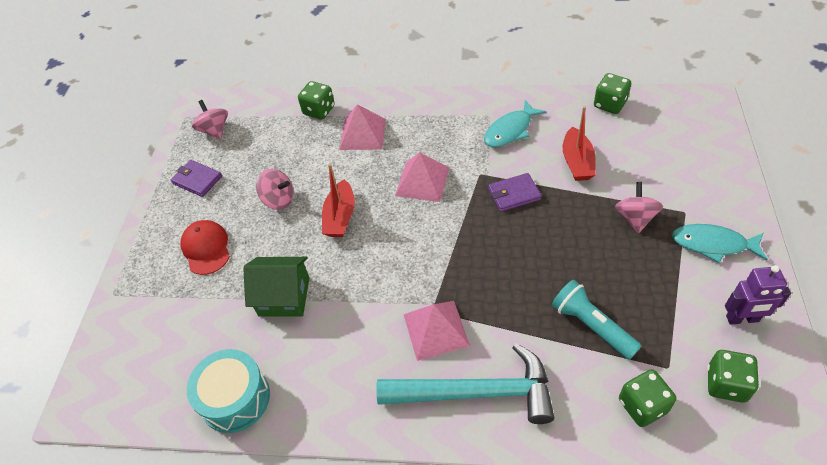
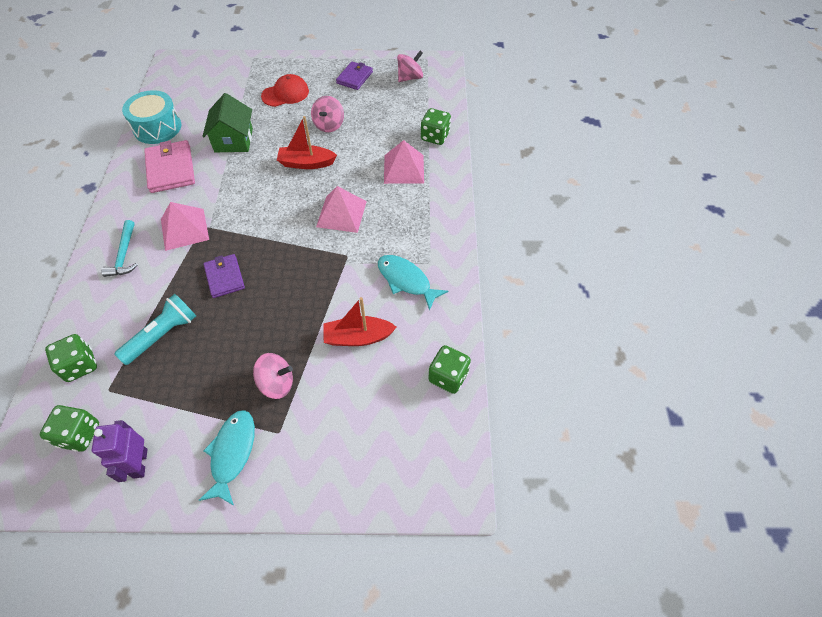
camera: 80 degrees right, 5 degrees up
(326, 364) = (171, 169): none -> pink wallet
(476, 392) = (124, 255): turquoise hammer -> turquoise hammer, size x0.51
(514, 194) = (319, 282): purple wallet -> purple wallet (224, 277)

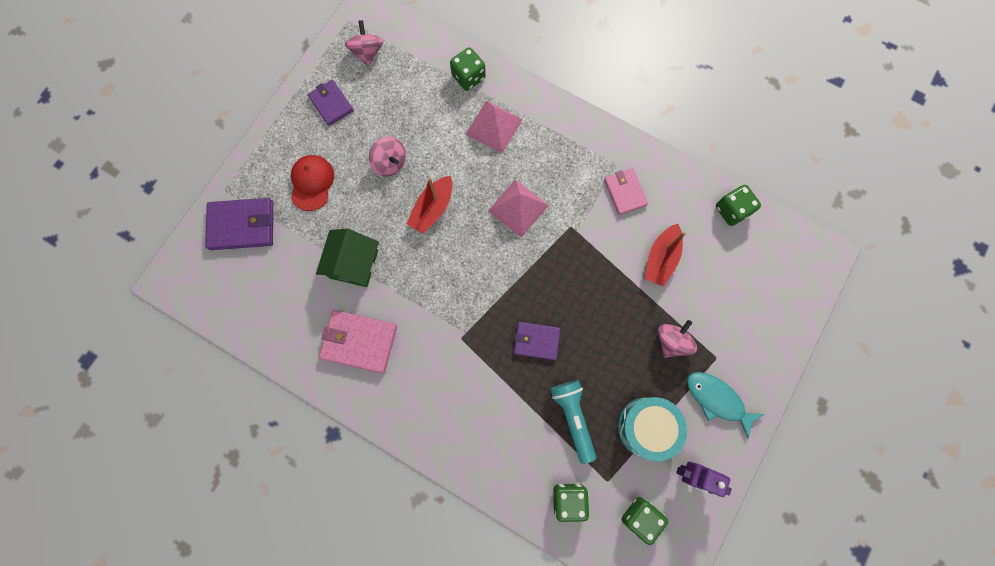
camera: 60 degrees left, 20 degrees up
(124, 255) = (456, 424): turquoise hammer -> none
(157, 127) = (282, 334): turquoise drum -> turquoise drum (647, 427)
(184, 229) = (454, 356): pink pyramid -> none
(231, 76) = (242, 225): none -> purple wallet
(233, 140) = (354, 264): green house -> green house turned 75 degrees clockwise
(406, 280) = (624, 192): turquoise fish -> pink wallet

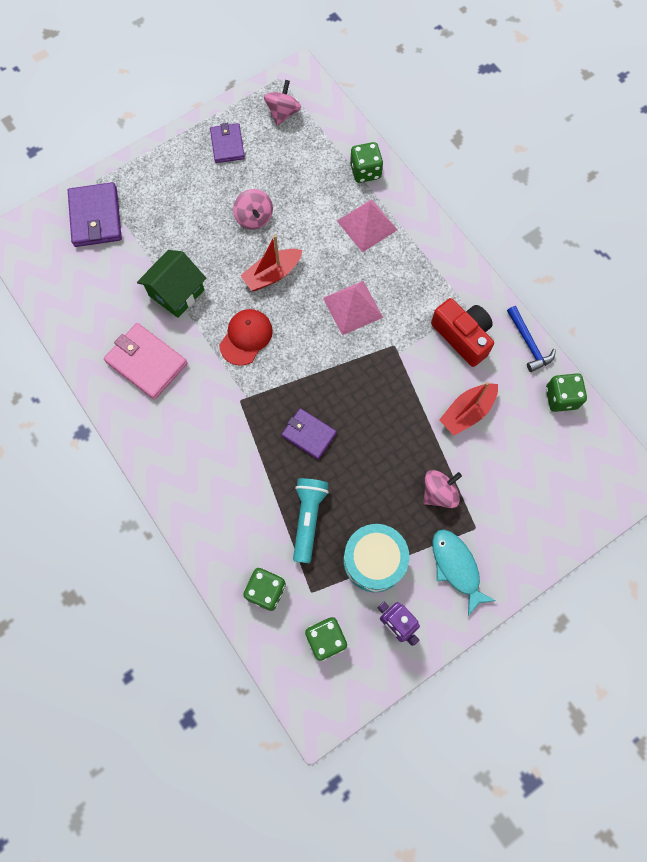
camera: 25 degrees right, 5 degrees down
(242, 225) = (95, 217): purple wallet -> purple wallet turned 60 degrees clockwise
(312, 183) = (175, 206): red cap -> red cap (246, 337)
(624, 192) = (462, 336): pink wallet -> red camera
(682, 174) = (529, 343): none -> blue hammer

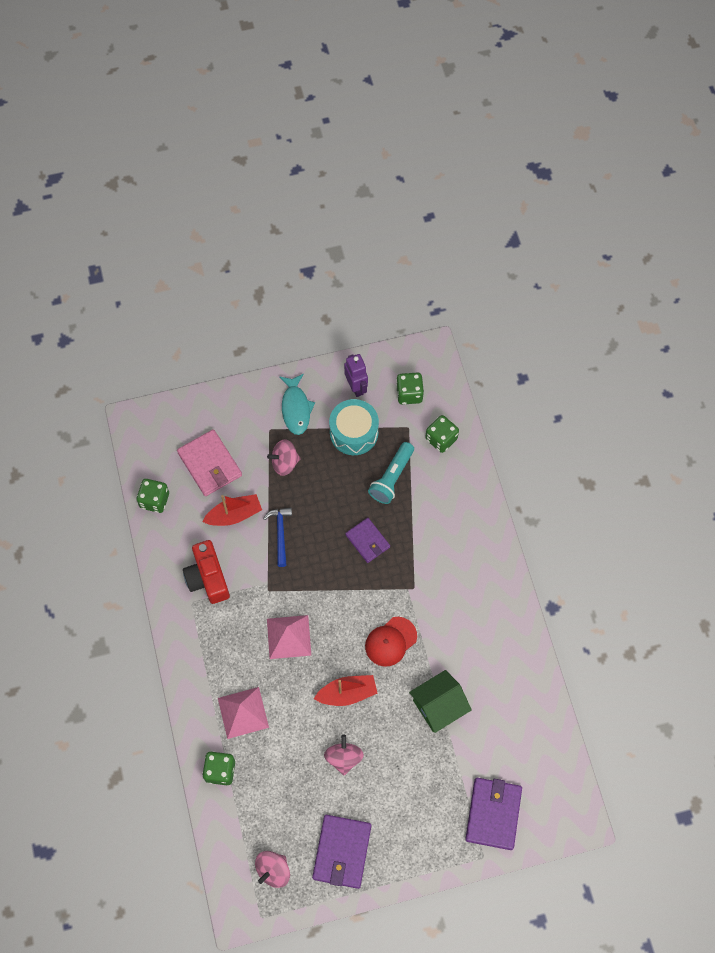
camera: 160 degrees left, 5 degrees down
(146, 362) = (483, 649): pink wallet -> pink wallet (209, 464)
(227, 145) = (342, 852): purple wallet -> purple wallet, size x1.54
(529, 343) = (156, 553): blue hammer -> blue hammer (280, 534)

